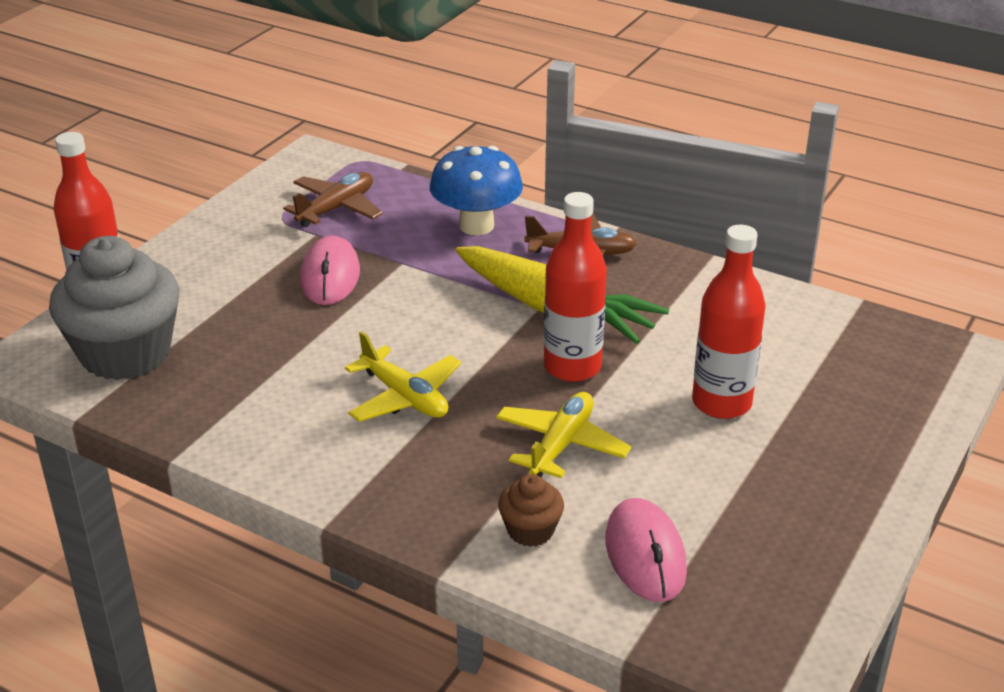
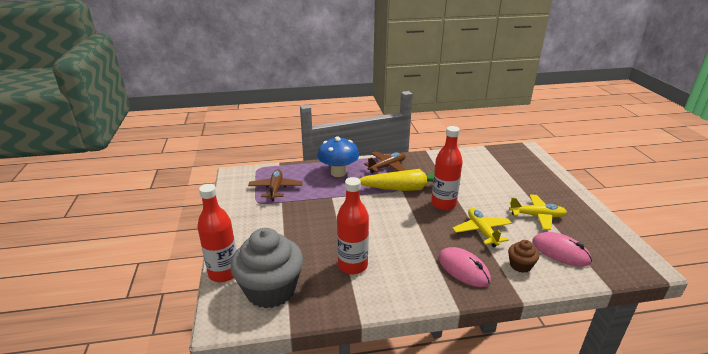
camera: 40 degrees left, 5 degrees down
(330, 276) = (312, 214): pink mouse -> pink mouse (463, 269)
(404, 397) = (408, 244): yellow plane -> yellow plane (537, 216)
(721, 403) = (500, 193): red bottle -> red bottle (352, 265)

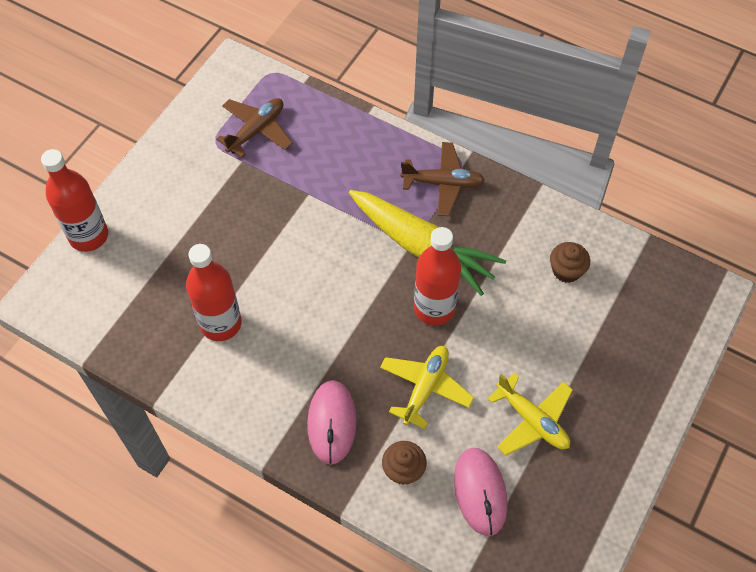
camera: 40 degrees right, 30 degrees up
(270, 290) = (112, 294): grey cupcake -> none
(338, 173) = (364, 151): blue mushroom -> none
(473, 167) = (566, 270): none -> brown cupcake

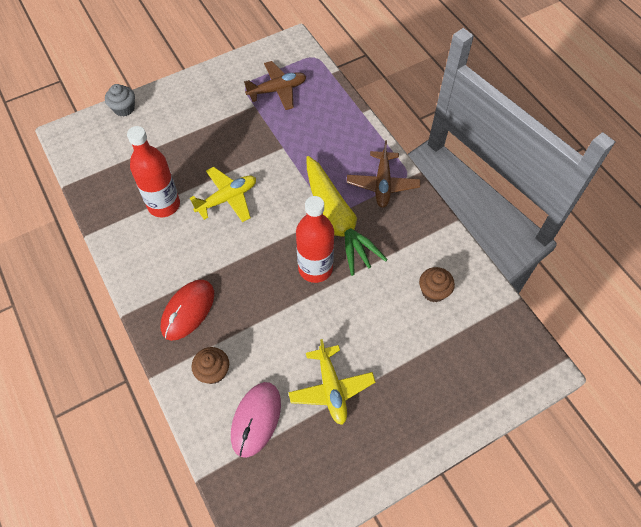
camera: 30 degrees right, 0 degrees up
(89, 236) = (124, 108): red bottle -> grey cupcake
(332, 423) = (188, 310): pink mouse -> red mouse
(425, 388) = (269, 321): yellow plane -> yellow plane (227, 199)
(443, 183) = (382, 184): brown plane -> brown plane turned 60 degrees clockwise

